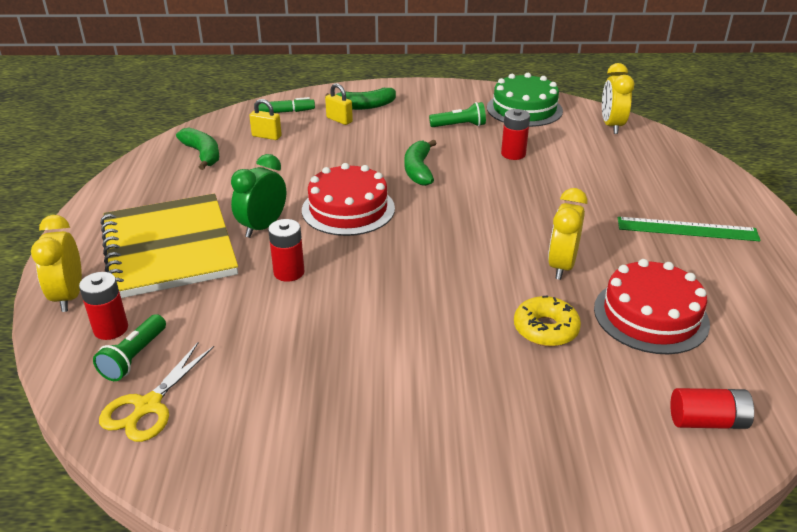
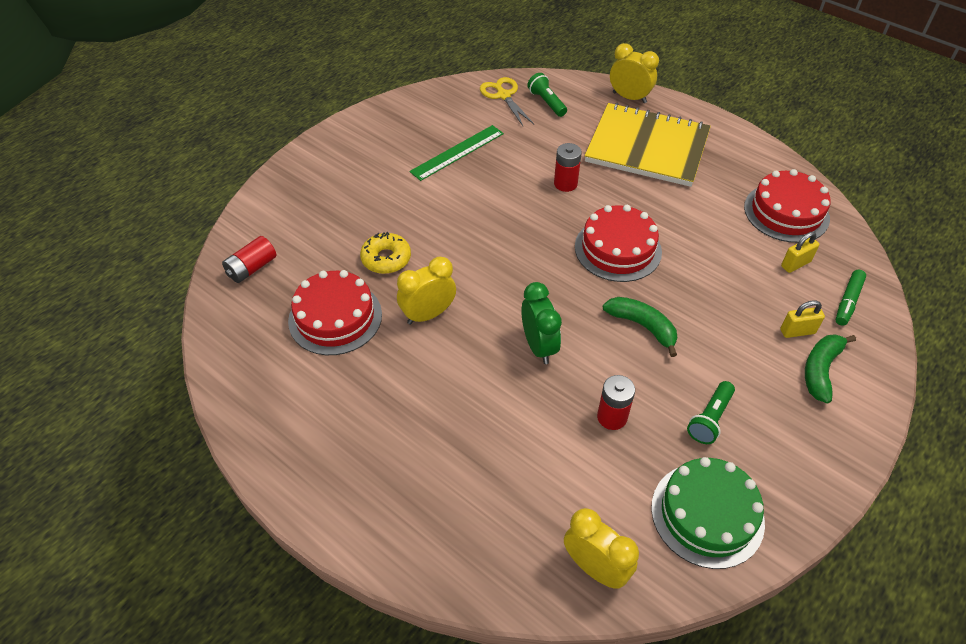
camera: 130 degrees right, 15 degrees up
(111, 329) = (581, 102): red battery -> none
(202, 154) = (786, 212): green banana -> red cake
(263, 227) = (634, 196): green clock -> green clock (538, 346)
(561, 266) = (428, 314): yellow clock -> yellow clock turned 90 degrees counterclockwise
(687, 229) = (378, 435): green ruler -> green ruler (457, 152)

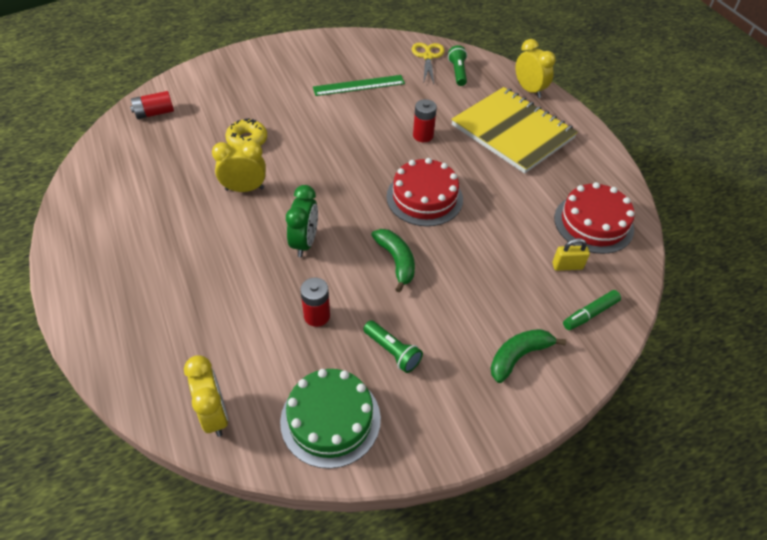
camera: 25 degrees right, 0 degrees up
(335, 317) = (181, 166): red cake -> none
(710, 419) = (392, 351): green flashlight -> green flashlight turned 105 degrees counterclockwise
(797, 331) = (524, 318): yellow padlock -> none

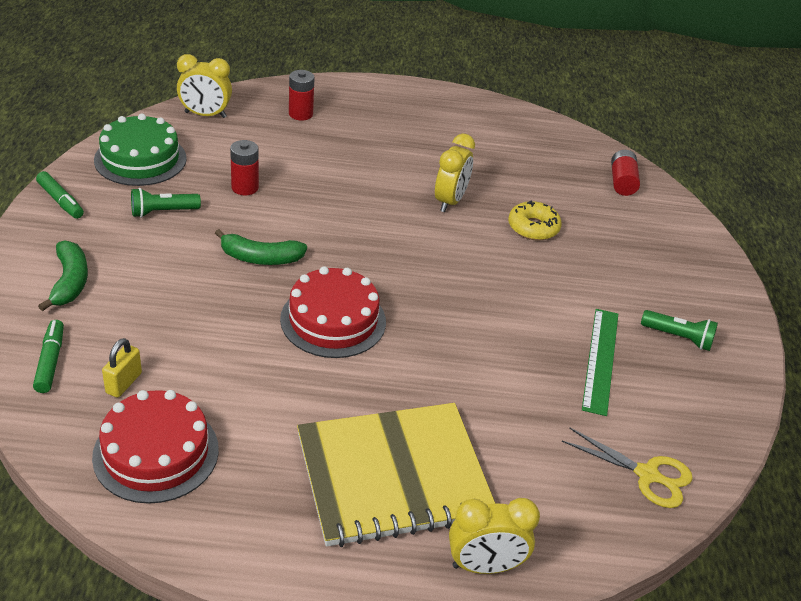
camera: 115 degrees right, 10 degrees down
(304, 242) = (340, 211): green clock -> none
(423, 135) = (448, 373): red battery -> red battery (300, 114)
(438, 437) = (60, 201): none -> green marker
(457, 72) = (584, 492): green flashlight -> green flashlight (678, 337)

